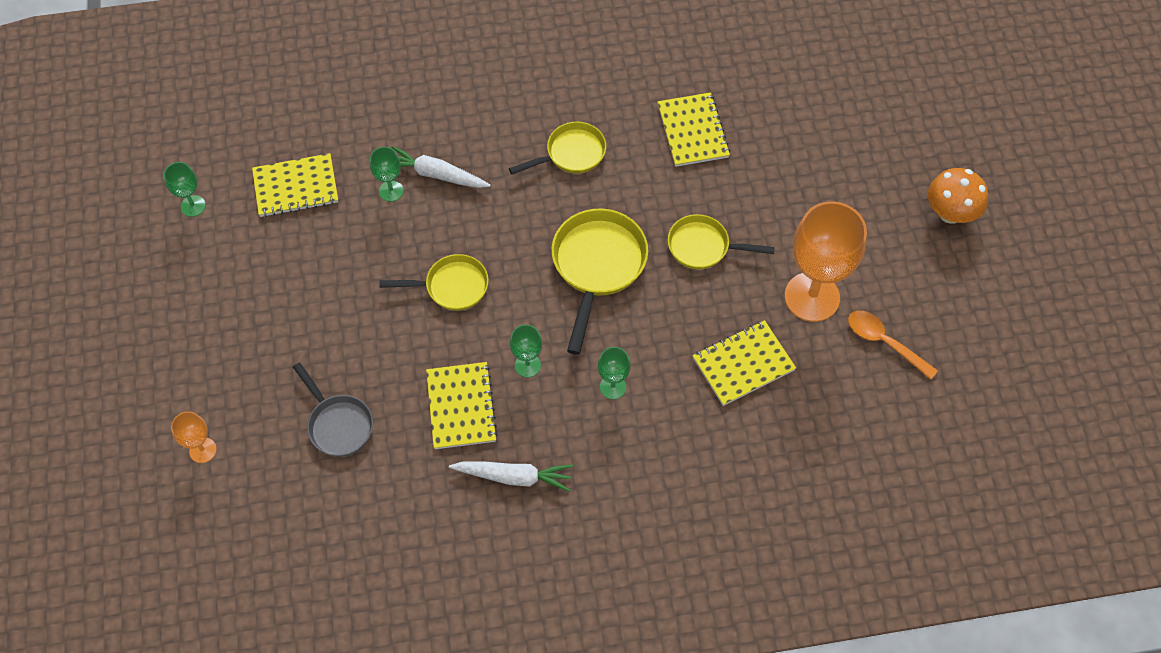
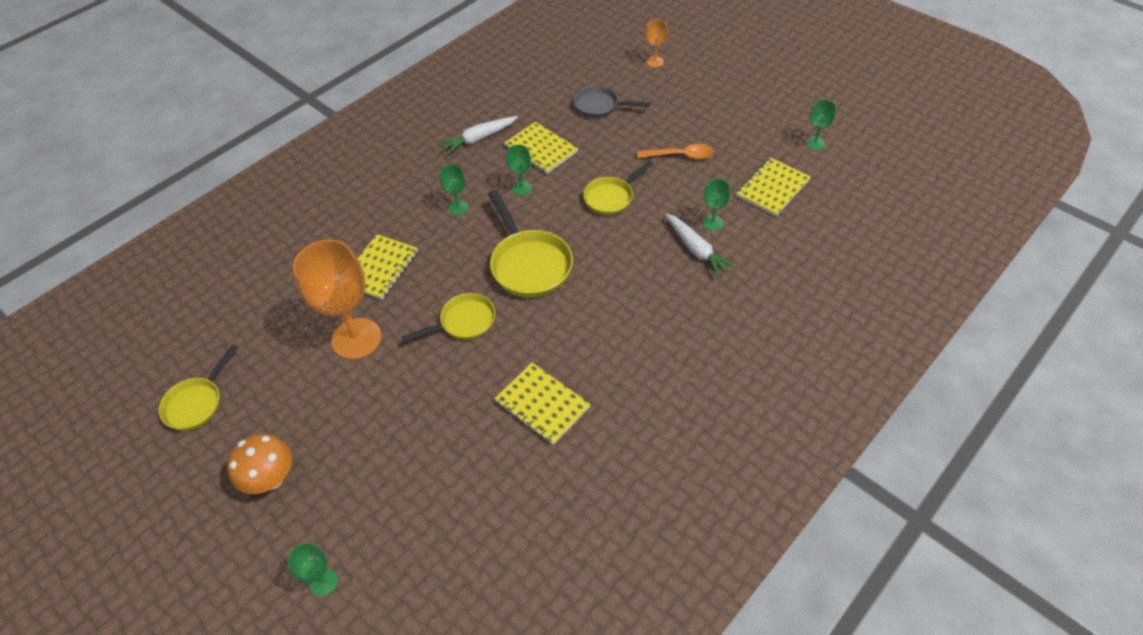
camera: 145 degrees right, 10 degrees down
(436, 174) = (696, 250): white carrot -> white carrot turned 75 degrees clockwise
(571, 154) = (619, 324): yellow pan -> yellow pan (197, 403)
(884, 342) = (281, 341): orange spoon -> orange spoon (680, 156)
(941, 112) = (324, 582): none -> green goblet

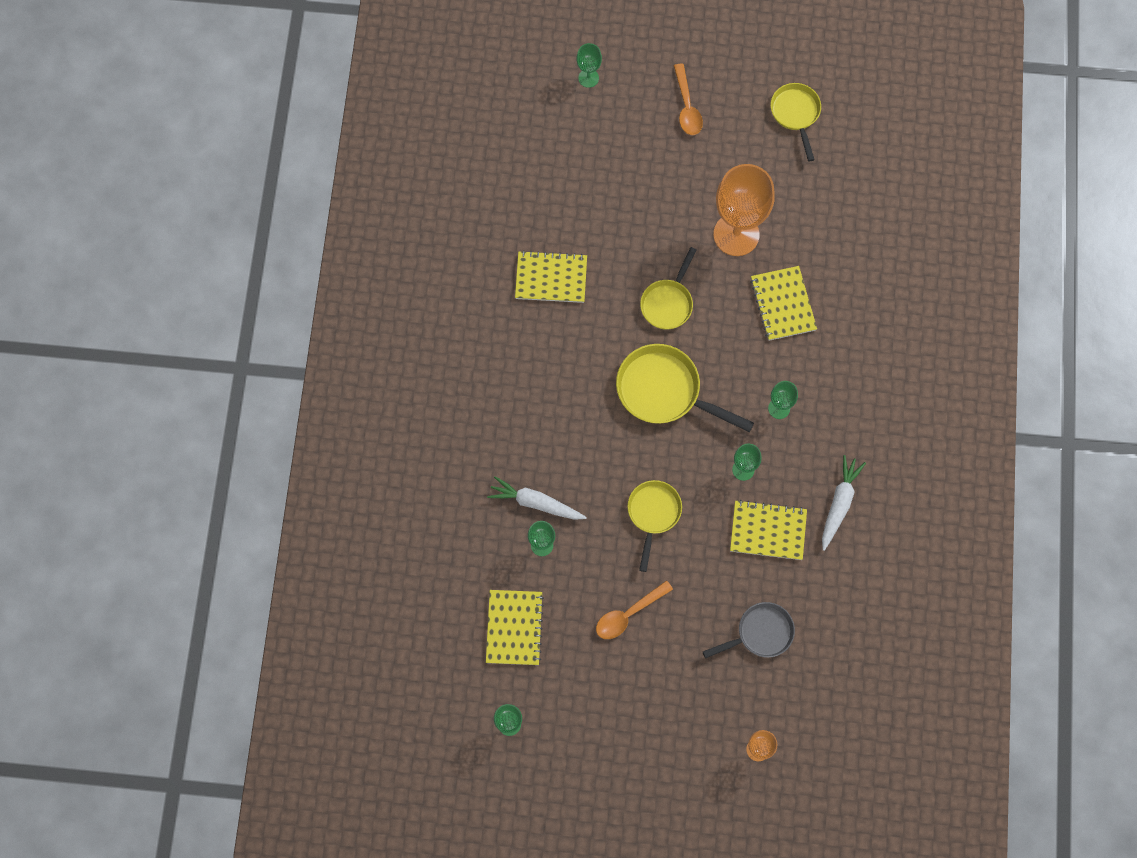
camera: 140 degrees right, 20 degrees up
(271, 478) = (686, 106): orange mushroom -> orange spoon

